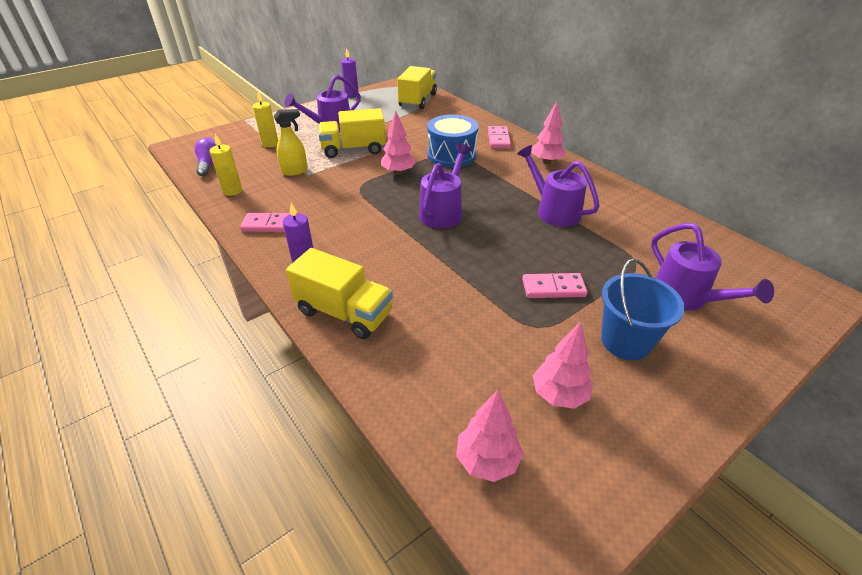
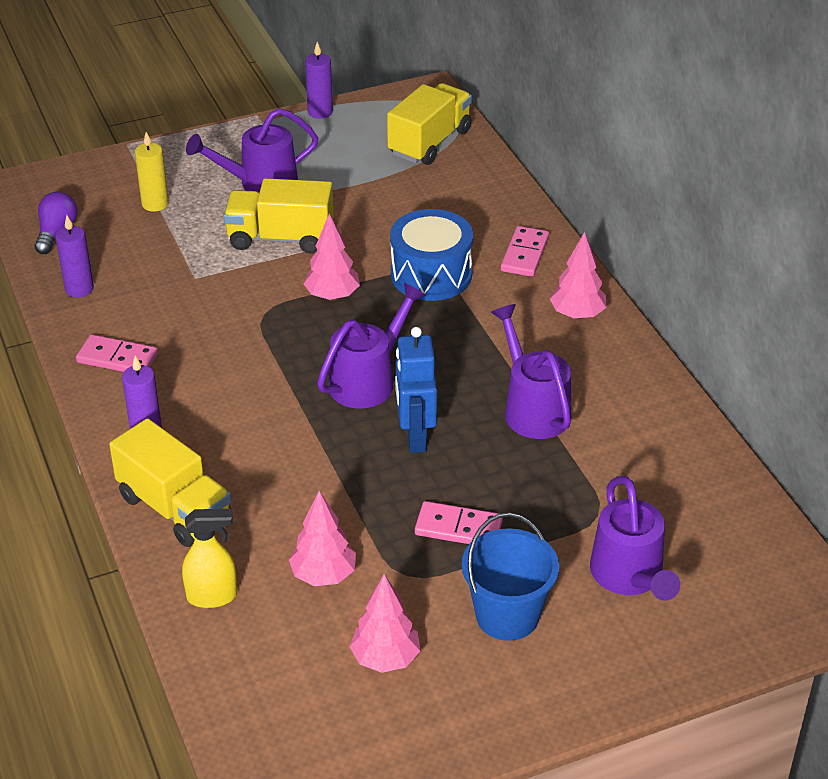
camera: 15 degrees right, 0 degrees up
(232, 191) = (79, 289): yellow candle -> purple candle
(295, 171) = (178, 267): yellow spray bottle -> yellow spray bottle (212, 596)
(487, 460) = (268, 706): pink tree -> pink tree (323, 575)
(491, 238) = (415, 437): none -> blue robot

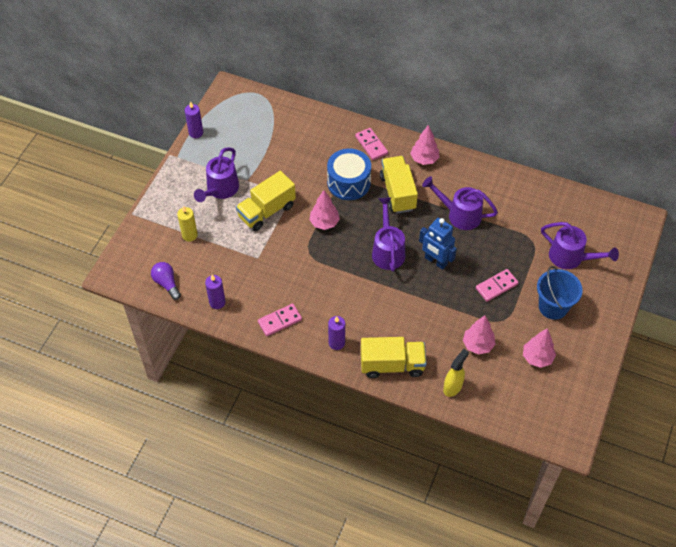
camera: 45 degrees left, 15 degrees up
(430, 142) = (264, 115): yellow truck -> yellow truck (398, 192)

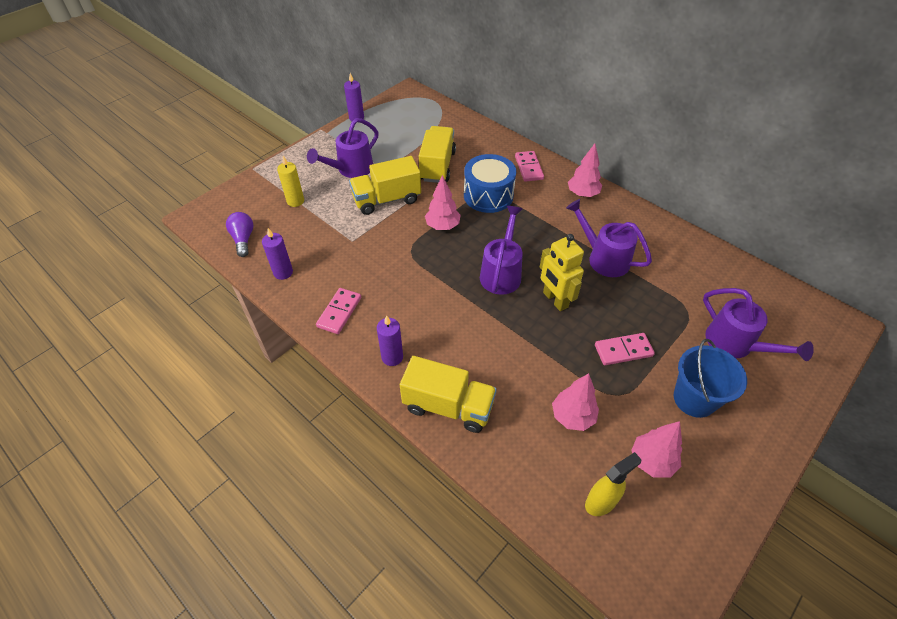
camera: 20 degrees right, 5 degrees down
(280, 321) = (339, 312): pink domino -> pink domino turned 60 degrees counterclockwise
(398, 192) = (539, 218): yellow truck -> yellow truck (437, 166)
(435, 261) = (555, 300): blue robot -> yellow robot
(453, 387) = (517, 462): yellow spray bottle -> yellow spray bottle (601, 502)

